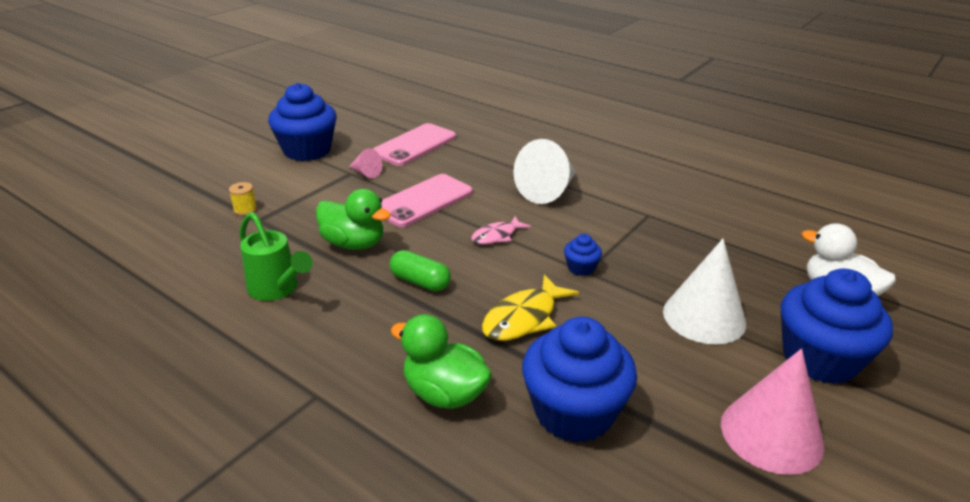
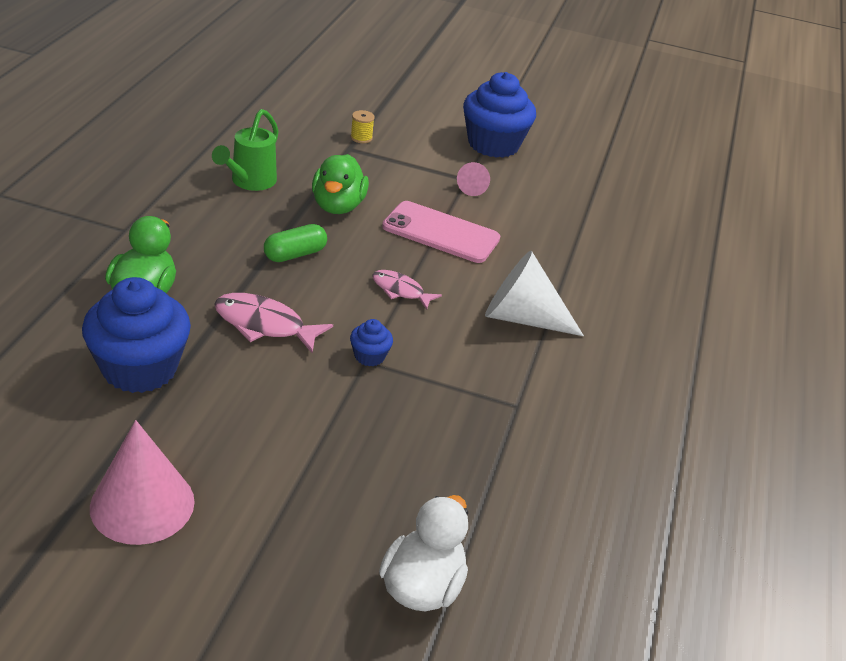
camera: 65 degrees right, 5 degrees up
(414, 145) = (558, 207): pink phone -> none
(420, 282) = (295, 254): green capsule -> green capsule turned 45 degrees clockwise
(524, 318) = (264, 325): yellow fish -> pink fish
(704, 317) = (319, 456): white cone -> none
(820, 359) = (276, 554): blue cupcake -> none

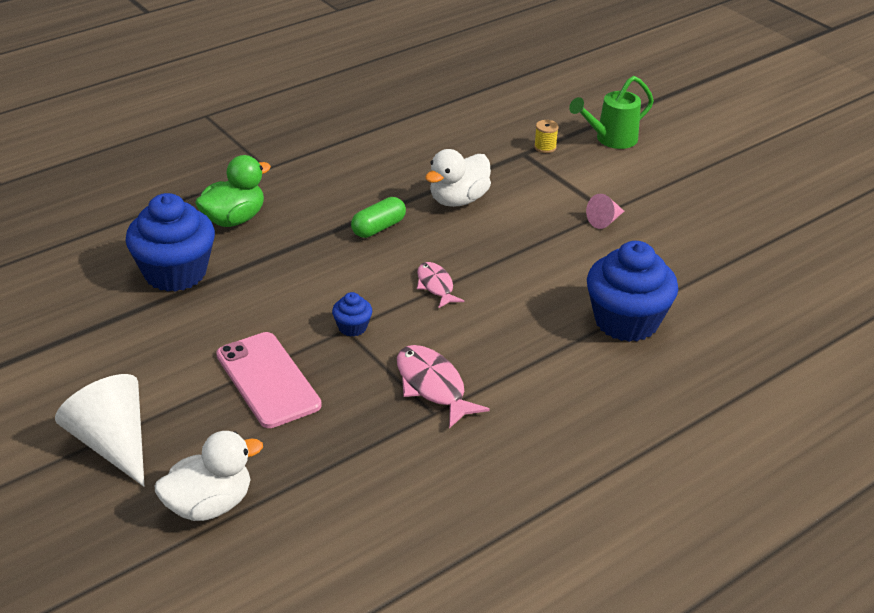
camera: 40 degrees right, 0 degrees up
(142, 504) = (85, 364): pink cone -> none
(250, 182) = (404, 158): green watering can -> green watering can (611, 139)
(264, 325) = (296, 274): pink fish -> pink fish (432, 386)
(295, 254) = (378, 228): green capsule -> green capsule turned 45 degrees counterclockwise
(338, 206) = (458, 200): green duck -> white duck
(441, 233) = (527, 250): pink phone -> pink phone (267, 380)
(493, 144) = (673, 187): blue cupcake -> blue cupcake (626, 321)
(521, 317) = (521, 345): white cone -> white cone (112, 443)

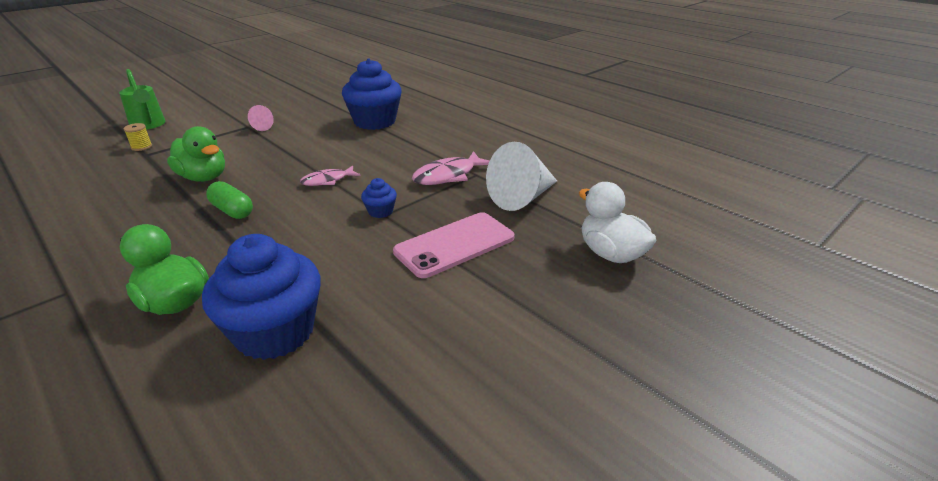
camera: 95 degrees left, 5 degrees down
(112, 443) = (566, 323): white cone -> white cone (522, 197)
(458, 200) = (204, 177): white duck -> green duck

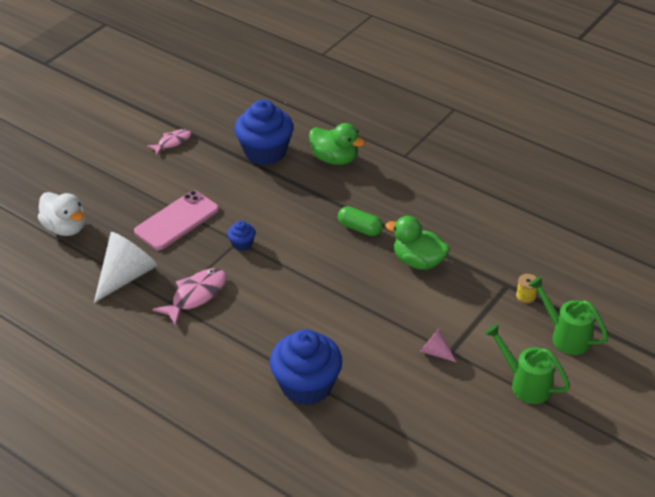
camera: 170 degrees right, 10 degrees up
(214, 110) = (525, 384): none -> green watering can
(327, 181) = (304, 273): pink fish -> pink fish (172, 142)

